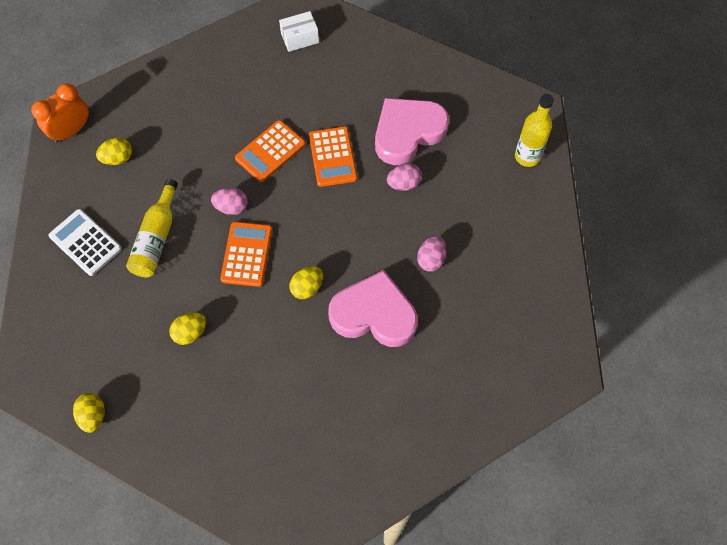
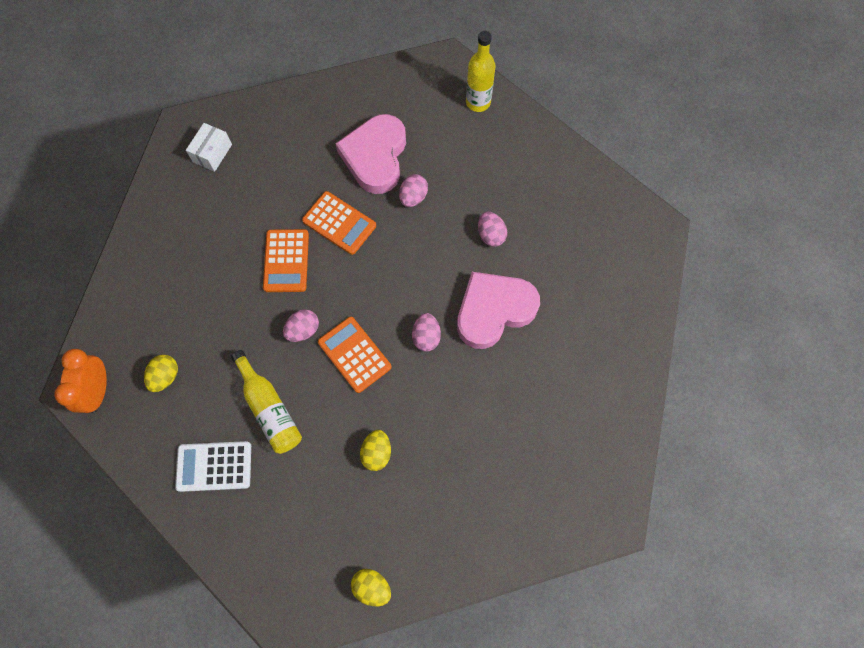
camera: 45 degrees left, 5 degrees up
(307, 287) = (426, 337): yellow egg -> pink egg

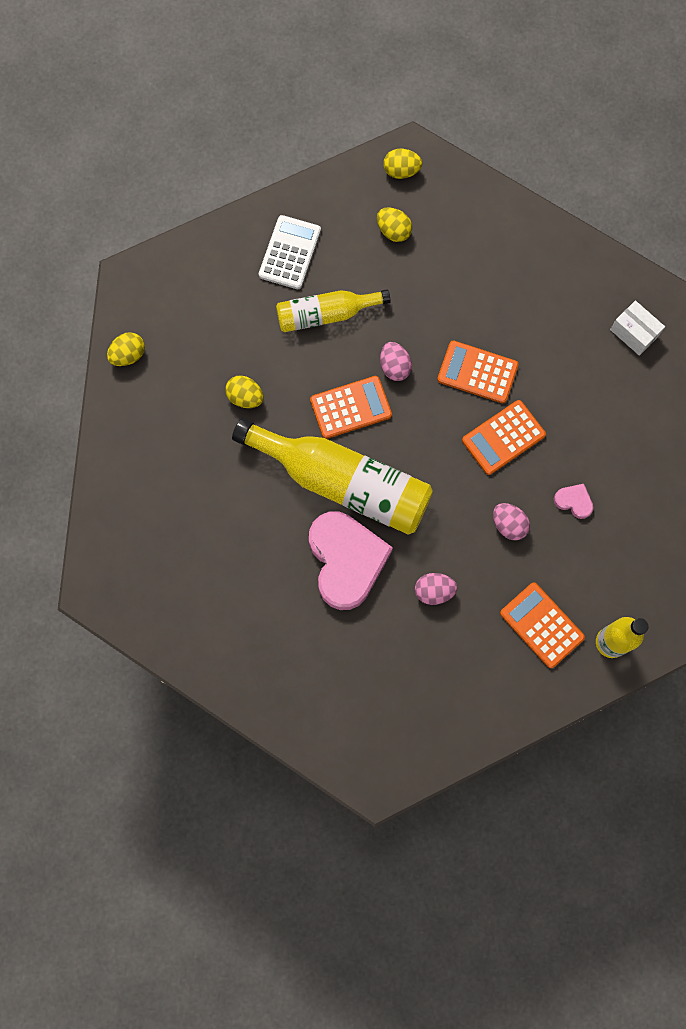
camera: 110 degrees right, 5 degrees up
(98, 391) = (401, 171): orange clock -> yellow egg
(375, 157) = (574, 501): pink heart -> pink heart, size x0.41
(426, 337) = (343, 483): pink egg -> yellow bottle
(485, 151) = (541, 625): none -> orange calculator

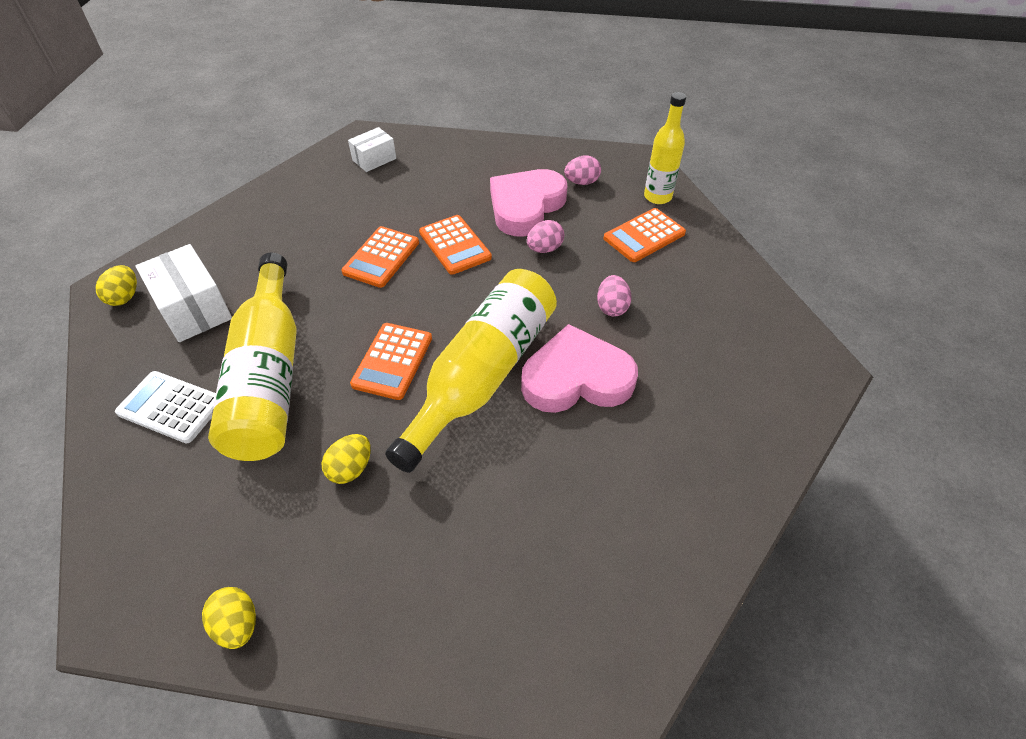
camera: 85 degrees left, 25 degrees down
(326, 314) = (269, 376): yellow bottle -> yellow bottle, size x1.74
(350, 407) = (393, 361): orange calculator -> orange calculator turned 150 degrees counterclockwise
(393, 231) = (193, 309): yellow egg -> white box
(394, 367) = (355, 320): pink egg -> pink egg (581, 182)
(574, 501) = (525, 206): pink heart -> pink heart, size x2.41

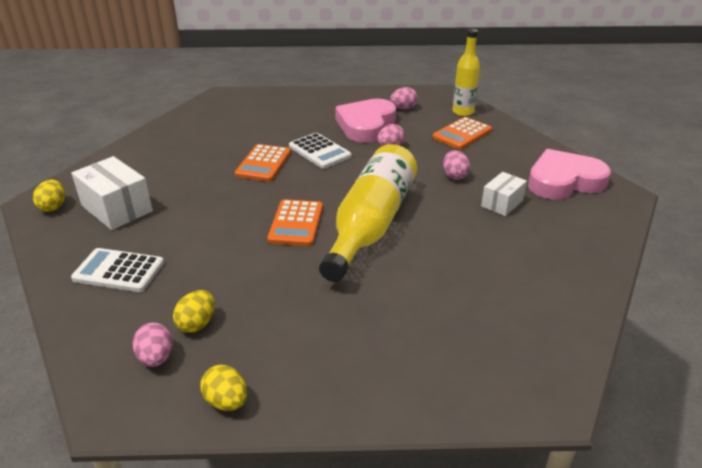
camera: 10 degrees left, 15 degrees down
(178, 546) = (156, 358): none -> pink egg
(269, 376) = (196, 243): yellow bottle -> none
(350, 469) = (286, 291): yellow egg -> yellow egg (197, 324)
(374, 159) = (236, 108): white box -> white box (502, 203)
(455, 245) = (319, 151): orange calculator -> white calculator
(576, 378) = (444, 218): pink heart -> pink heart (564, 181)

